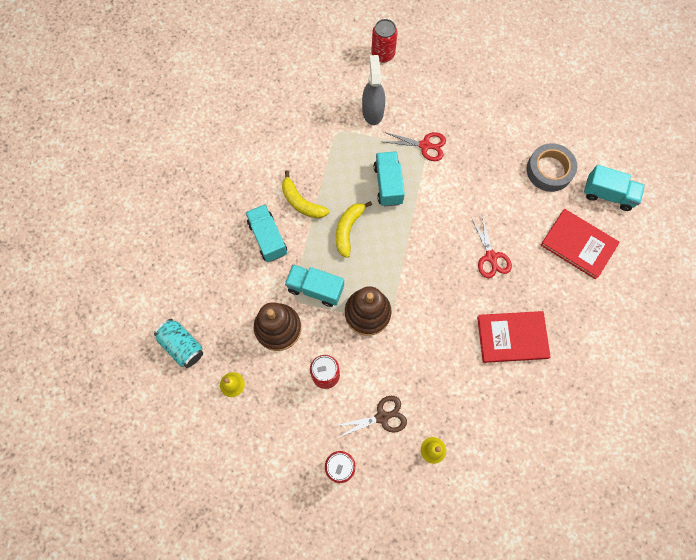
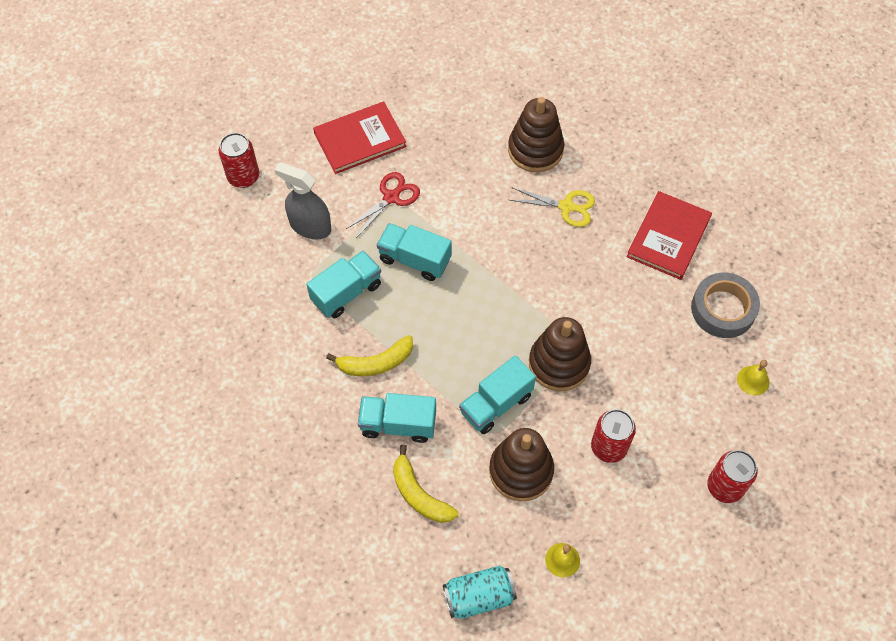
camera: 60 degrees left, 10 degrees down
(348, 230) = (444, 330): yellow banana -> yellow banana (419, 494)
(382, 417) = (689, 412): brown scissors -> none
(491, 257) = (567, 207): red scissors -> yellow scissors
(523, 213) = (535, 150): none -> brown stacking toy
(549, 170) = (501, 99): grey tape -> grey tape (723, 309)
(578, 245) = (601, 121): red book -> red book (360, 140)
(608, 194) = (562, 64): turquoise truck -> turquoise truck (346, 292)

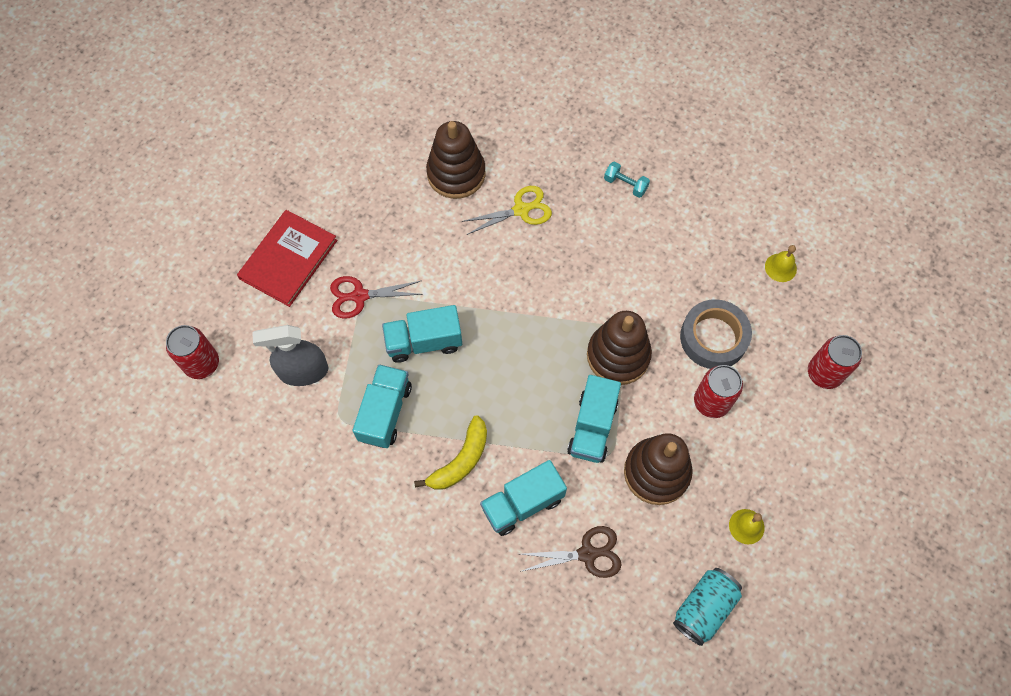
camera: 35 degrees left, 5 degrees up
(391, 197) = (359, 296): red scissors -> red scissors turned 105 degrees counterclockwise
(419, 494) = (588, 553): yellow banana -> brown scissors
(668, 237) = (625, 185): red book -> turquoise dumbbell
(723, 309) = (714, 221): grey tape -> grey tape (713, 338)

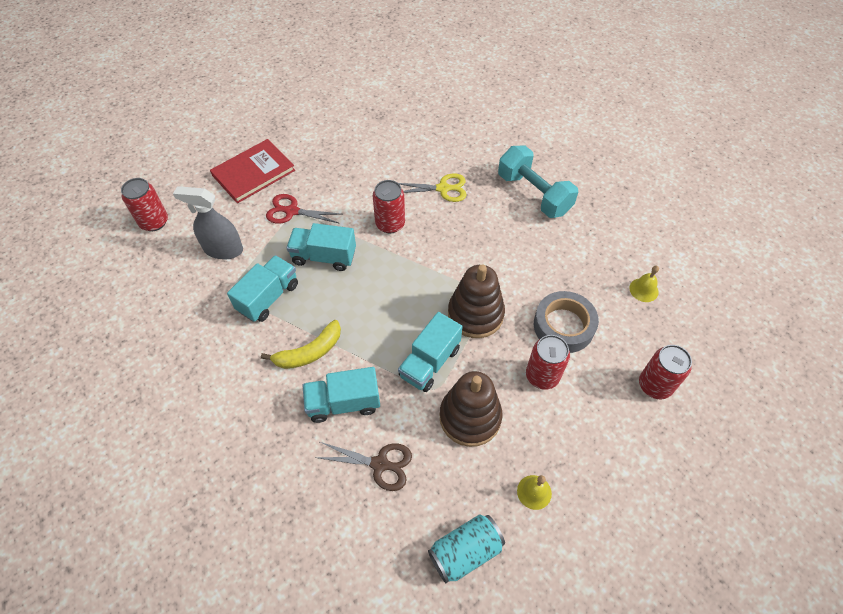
camera: 20 degrees right, 10 degrees down
(456, 174) = (404, 152): brown stacking toy -> none
(480, 276) = (390, 224): none -> red can
(625, 185) = (534, 194): turquoise dumbbell -> turquoise dumbbell, size x2.22

